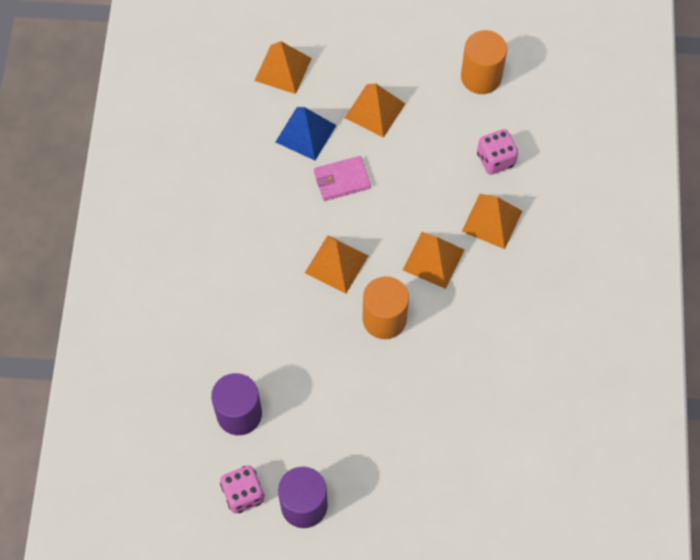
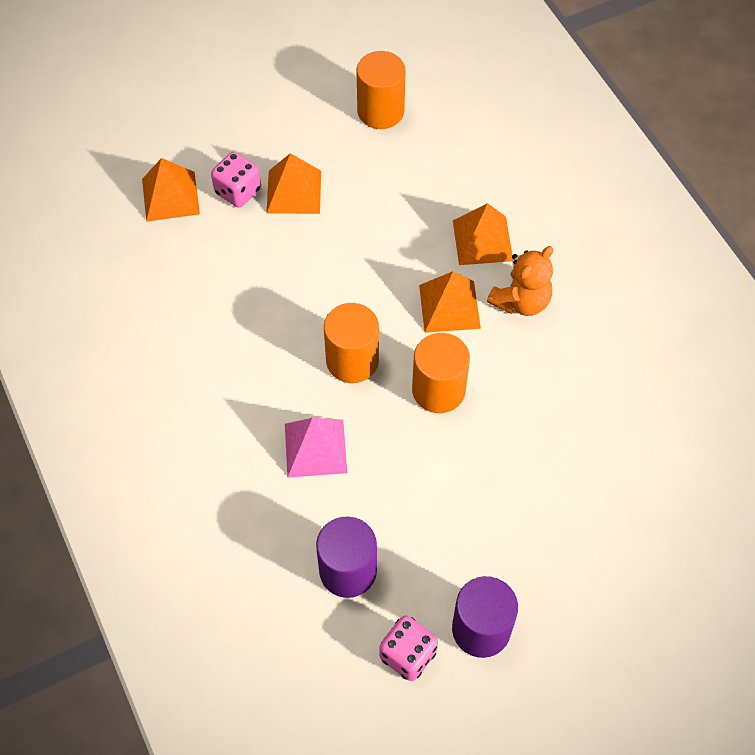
camera: 30 degrees left, 5 degrees down
(271, 314) = (315, 448): none -> pink pyramid
(305, 133) = (235, 247): blue pyramid -> none
(336, 264) = (352, 360): orange pyramid -> orange cylinder
(342, 180) = (303, 275): pink wallet -> none
(489, 283) = (521, 301): none -> orange teddy bear
(495, 160) = (447, 181): pink dice -> pink dice (238, 191)

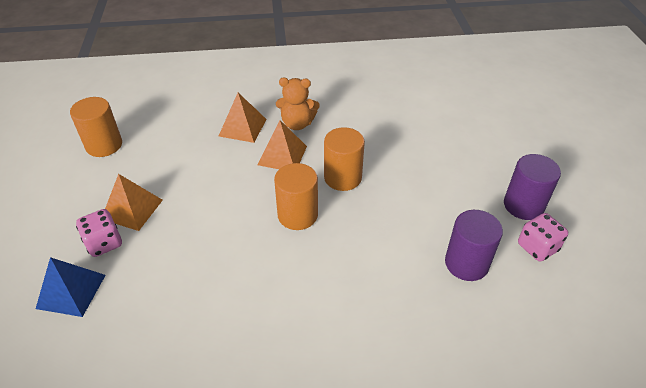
camera: 70 degrees left, 15 degrees down
(170, 196) = (71, 291): orange pyramid -> blue pyramid
(315, 448) = (360, 255): pink pyramid -> none
(521, 301) = (297, 124): orange teddy bear -> orange teddy bear turned 120 degrees clockwise

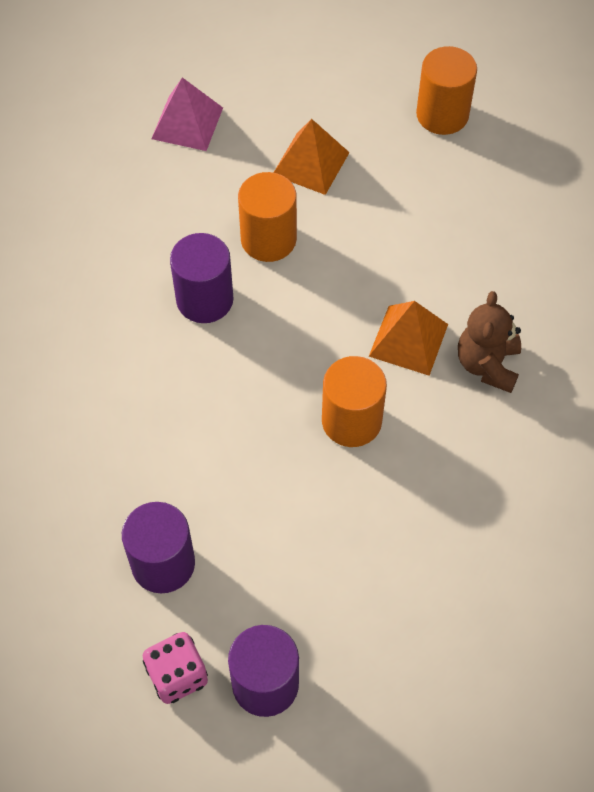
camera: 95 degrees right, 15 degrees up
(71, 291) = (187, 123): blue pyramid -> pink pyramid
(104, 243) = (255, 142): pink dice -> none
(242, 127) = (479, 286): orange pyramid -> none
(252, 261) = (205, 299): none -> purple cylinder
(297, 124) = (487, 364): orange teddy bear -> brown teddy bear
(297, 215) = (279, 355): orange cylinder -> orange cylinder (268, 239)

